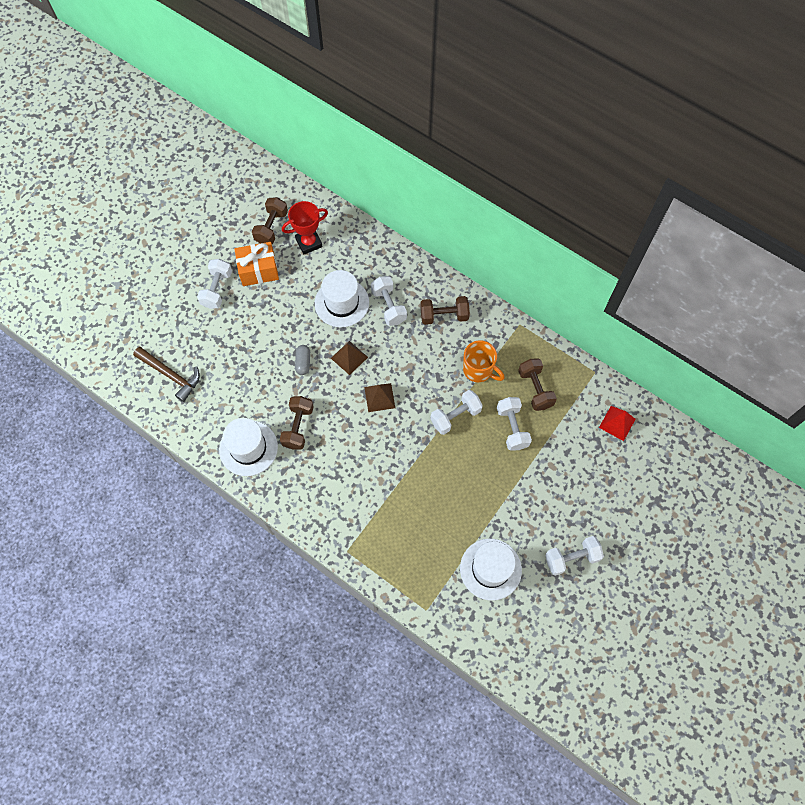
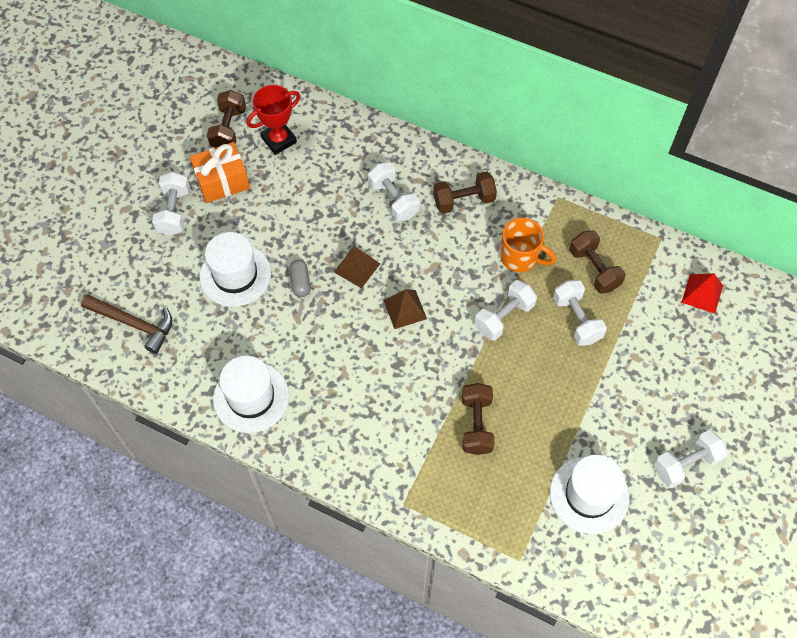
camera: 10 degrees left, 5 degrees down
(298, 427) = (309, 361): brown dumbbell -> brown dumbbell (476, 425)
(342, 303) = (334, 204): white hat -> white hat (235, 275)

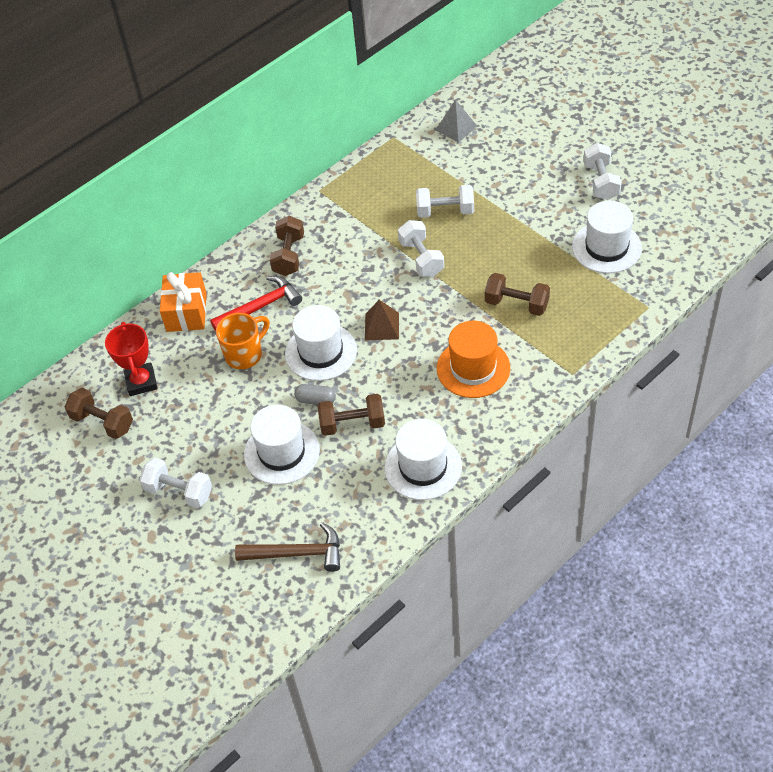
camera: 65 degrees left, 10 degrees down
(134, 324) = (297, 553): brown hammer -> brown hammer turned 45 degrees clockwise
(222, 181) = (164, 441): orange gift -> orange gift (186, 312)
(357, 267) = (321, 352): brown pyramid -> white hat
(380, 407) = (473, 368): none -> orange hat
(393, 200) = (261, 306): white dumbbell -> red hammer
(520, 258) = (368, 232): orange mug -> orange mug (245, 354)
(594, 269) = (402, 187): brown dumbbell -> brown dumbbell (352, 424)
(702, 293) = (456, 128): red pyramid -> grey pyramid

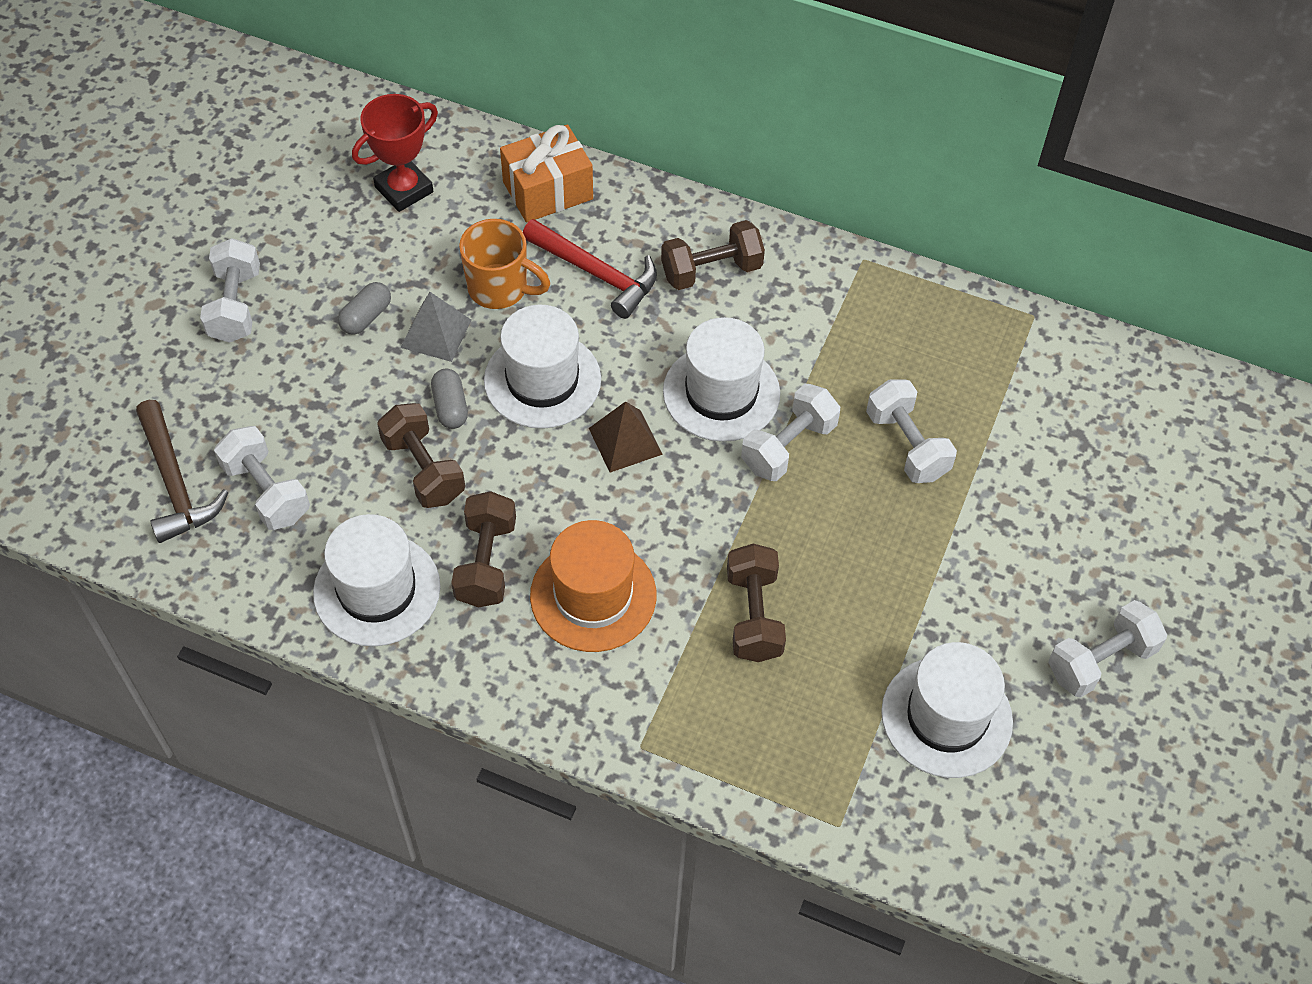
camera: 60 degrees right, 5 degrees up
(102, 422) = (320, 175): brown dumbbell -> brown dumbbell (486, 562)
(227, 425) = (366, 317): none -> grey capsule
(281, 452) = (341, 399): white hat -> white hat (721, 393)
(328, 506) = (266, 491): none -> white dumbbell
(456, 128) = (1106, 397): grey pyramid -> grey pyramid (436, 333)

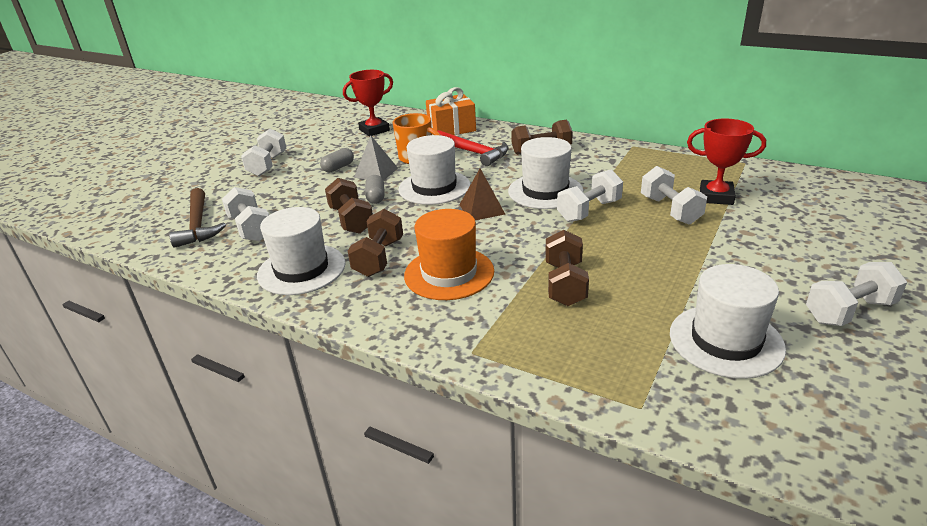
camera: 10 degrees right, 25 degrees down
(977, 410) = (716, 197): none -> red trophy

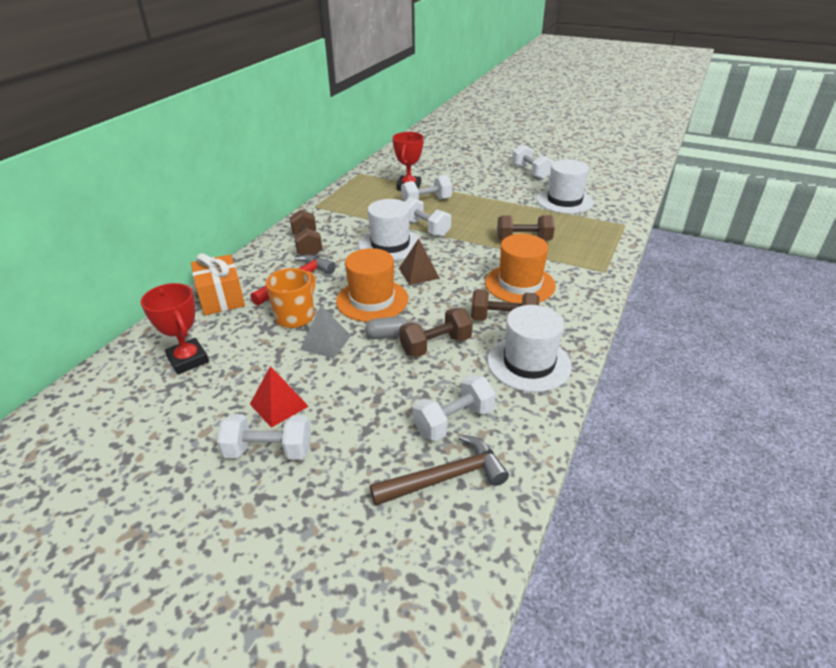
camera: 95 degrees left, 5 degrees up
(310, 163) = (279, 405): none -> red pyramid
(338, 168) = (302, 375): grey capsule -> none
(434, 187) = (372, 300): white hat -> orange hat

